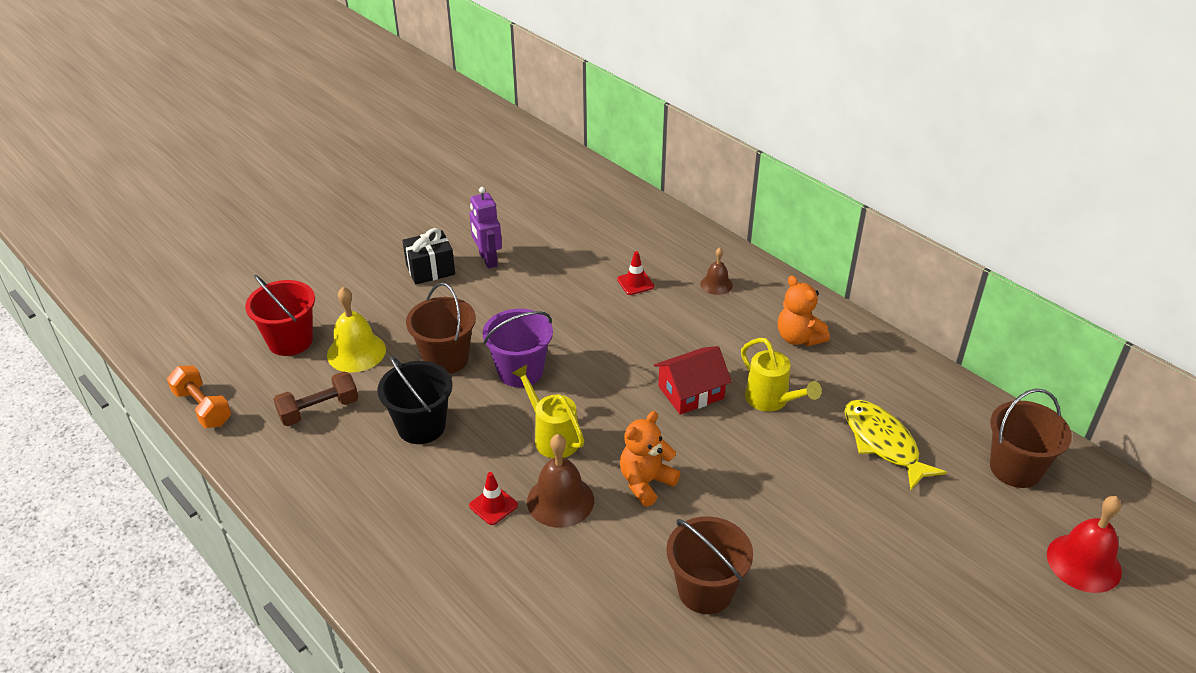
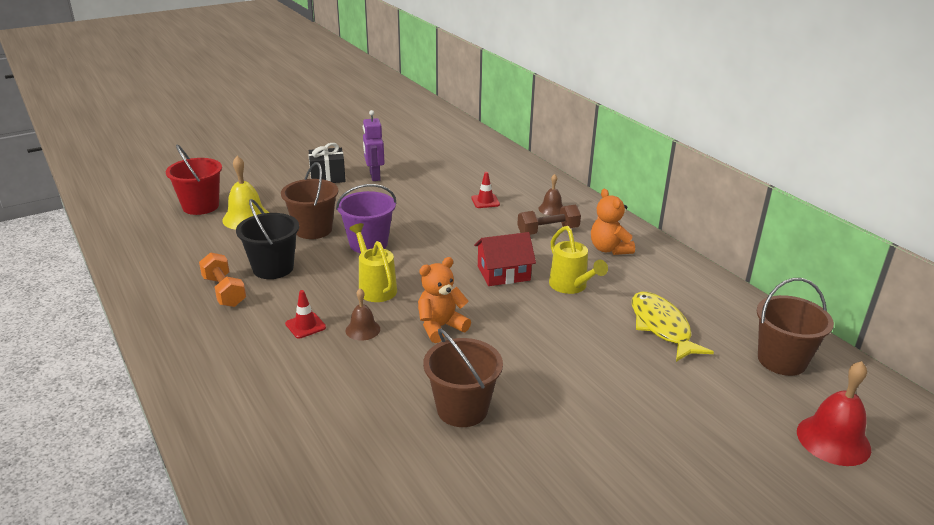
camera: 10 degrees right, 10 degrees down
(203, 408) = (113, 237): orange dumbbell -> orange dumbbell (224, 291)
(319, 410) = (199, 249): brown dumbbell -> brown dumbbell (548, 231)
(560, 500) = (363, 329): brown bell -> brown bell, size x0.59

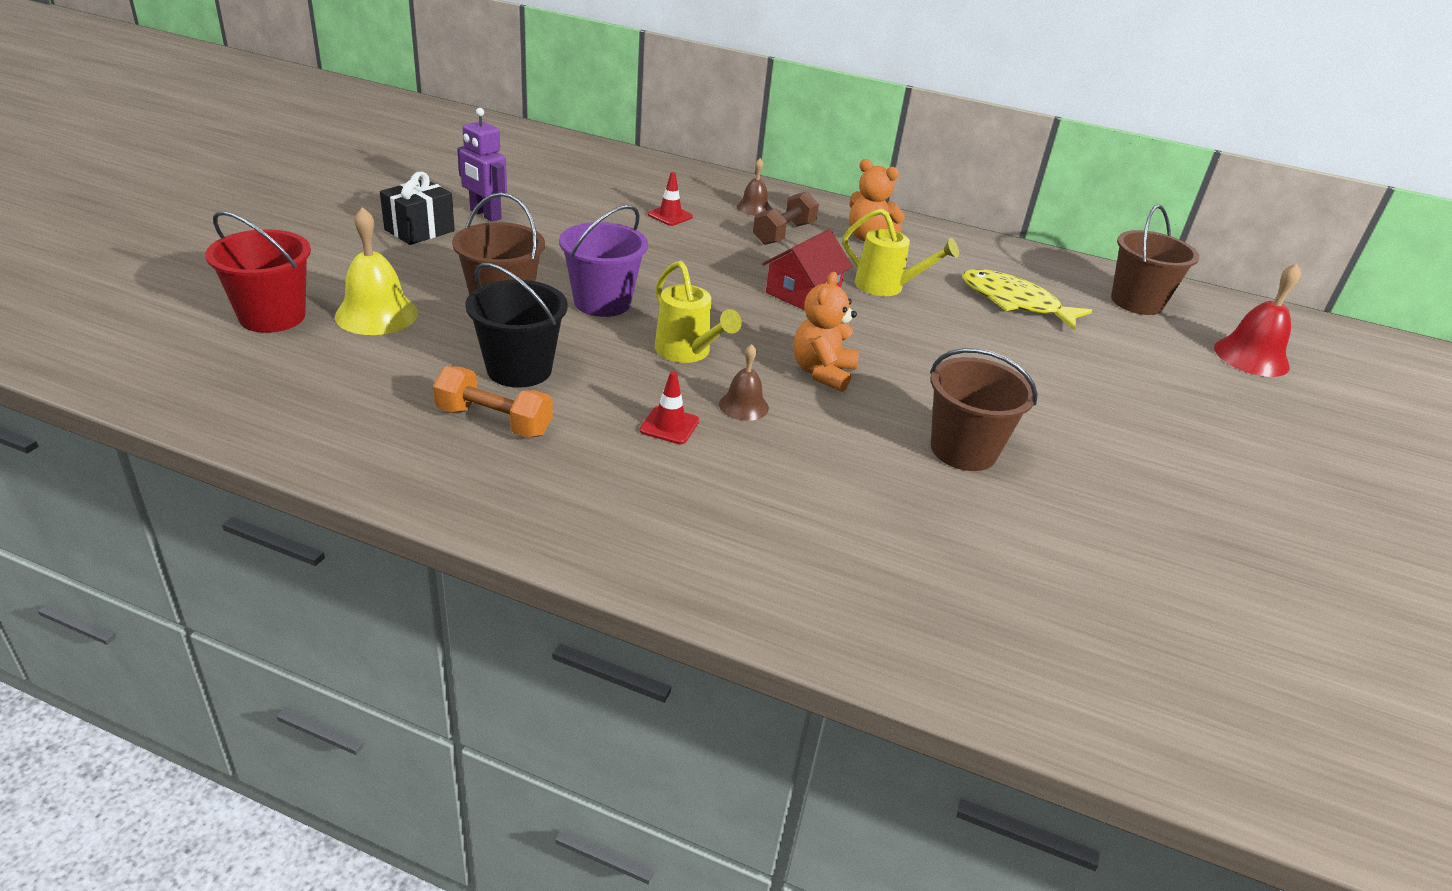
camera: 40 degrees left, 5 degrees up
(375, 287) = (687, 352): yellow watering can -> yellow watering can turned 150 degrees counterclockwise

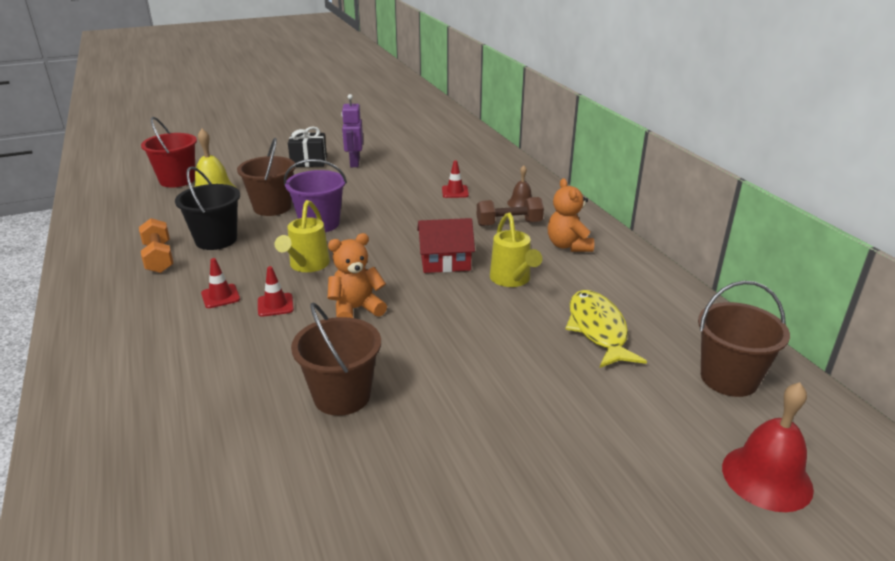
camera: 50 degrees right, 5 degrees down
(743, 406) = (275, 305): brown bell -> red traffic cone

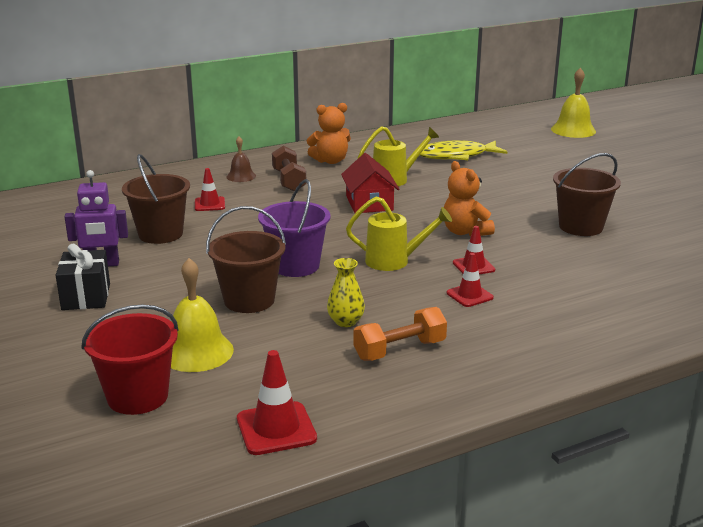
camera: 95 degrees left, 5 degrees down
(107, 215) = (276, 429): none -> red traffic cone
(216, 240) = (345, 321): black bucket -> yellow vase
(729, 378) = (493, 130): brown bucket -> brown bucket (160, 234)
(767, 477) = (573, 130): red bell -> yellow bell

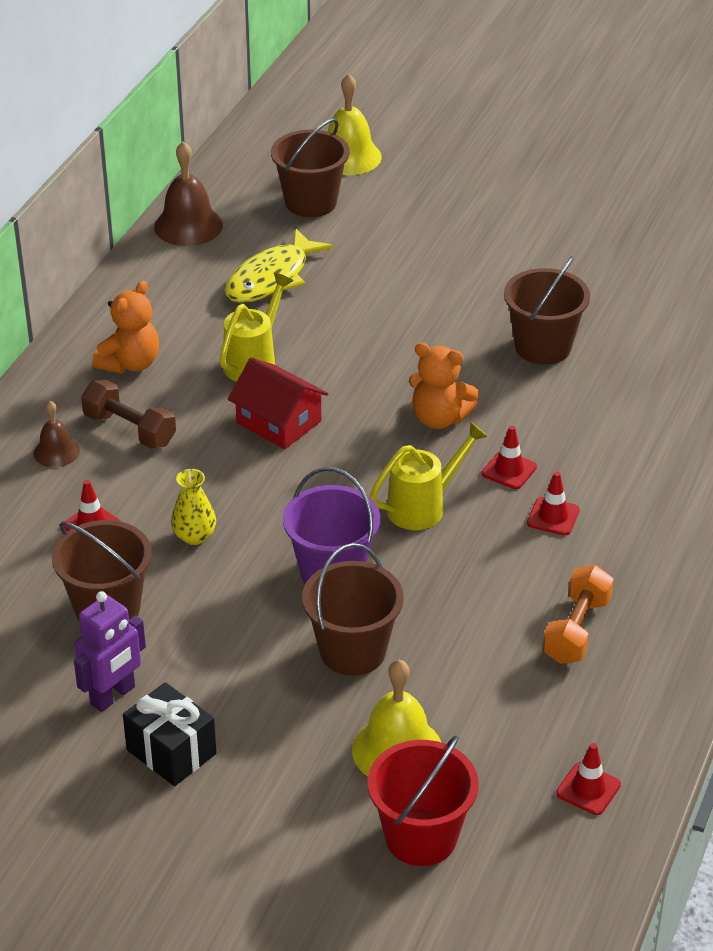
camera: 40 degrees left, 15 degrees up
(276, 429) = (588, 789): red traffic cone -> red traffic cone, size x0.66
(345, 321) = (483, 623): yellow vase -> yellow vase (194, 536)
(442, 129) = (188, 226): none -> brown bell
(524, 139) = (311, 202): none -> brown bucket

